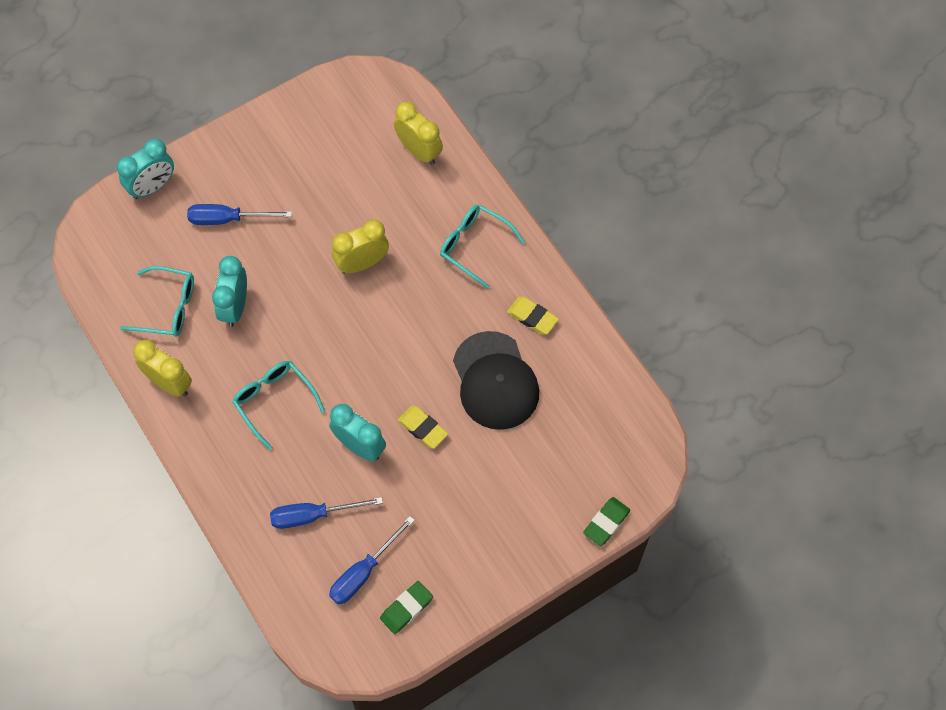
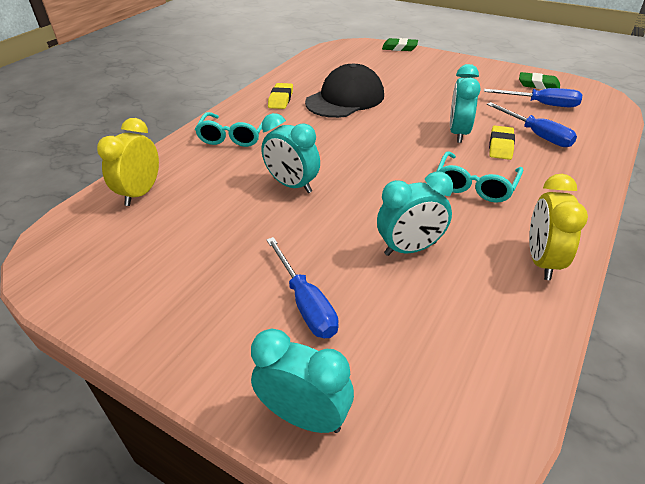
camera: 115 degrees left, 25 degrees down
(168, 307) = (464, 305): turquoise glasses -> none
(362, 263) = (292, 185): yellow clock -> turquoise clock
(422, 428) = (412, 114): yellow eraser -> yellow eraser (500, 146)

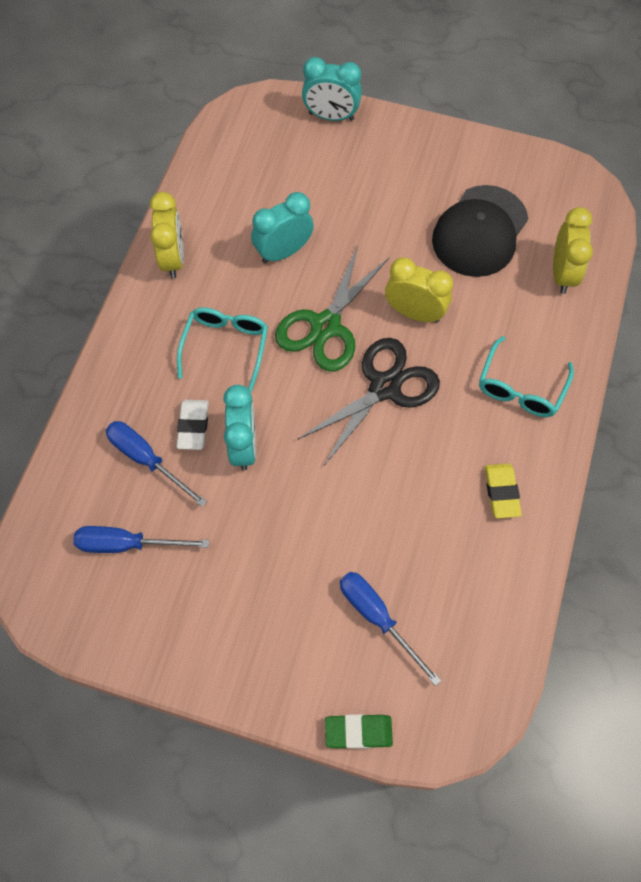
camera: 165 degrees right, 25 degrees up
(233, 136) = (521, 388): turquoise glasses -> turquoise glasses turned 150 degrees counterclockwise
(292, 185) = (414, 313): turquoise clock -> yellow clock
(305, 303) = (355, 187): blue screwdriver -> blue screwdriver (377, 618)
(338, 148) = (385, 387): none -> black scissors
(345, 99) = (408, 510): black cap -> black cap (480, 231)
(378, 187) = (325, 326): none -> green scissors
(500, 146) = (193, 426): yellow eraser -> white eraser
(538, 85) = (121, 610): green eraser -> none

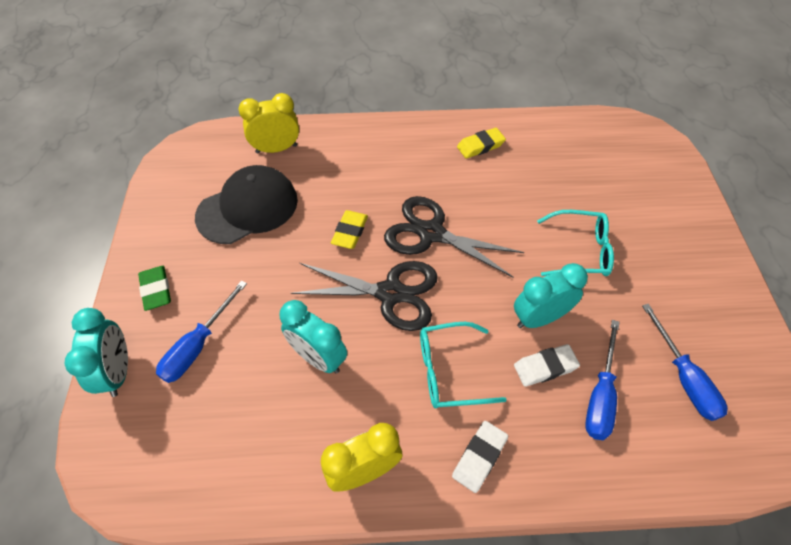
camera: 110 degrees left, 10 degrees down
(143, 340) = (479, 457): none -> white eraser
(325, 326) = (391, 293): green scissors -> black scissors
(358, 732) = (692, 179): green eraser -> green eraser (156, 290)
(377, 618) = (614, 189): blue screwdriver -> blue screwdriver (198, 345)
(414, 313) = (350, 232): yellow clock -> yellow eraser
(480, 231) = (248, 208): black cap -> black cap turned 45 degrees counterclockwise
(521, 388) = (391, 152): turquoise glasses -> turquoise glasses (580, 251)

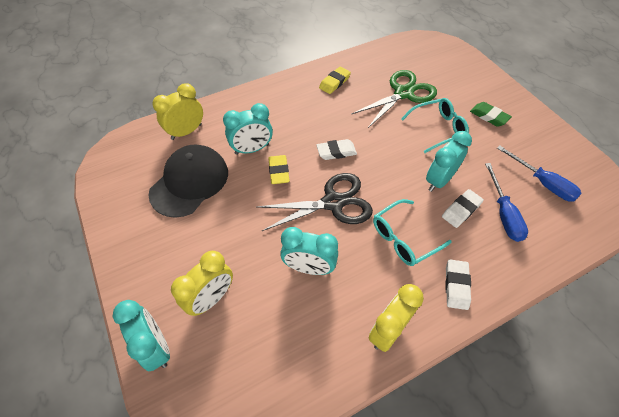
camera: 25 degrees left, 0 degrees up
(156, 290) = (151, 271): green eraser -> green eraser (489, 116)
(198, 345) = (211, 298): blue screwdriver -> yellow clock
(335, 195) = (252, 149): none -> turquoise clock
(431, 233) = (336, 152): black scissors -> white eraser
(562, 189) = (403, 93): none -> green scissors

